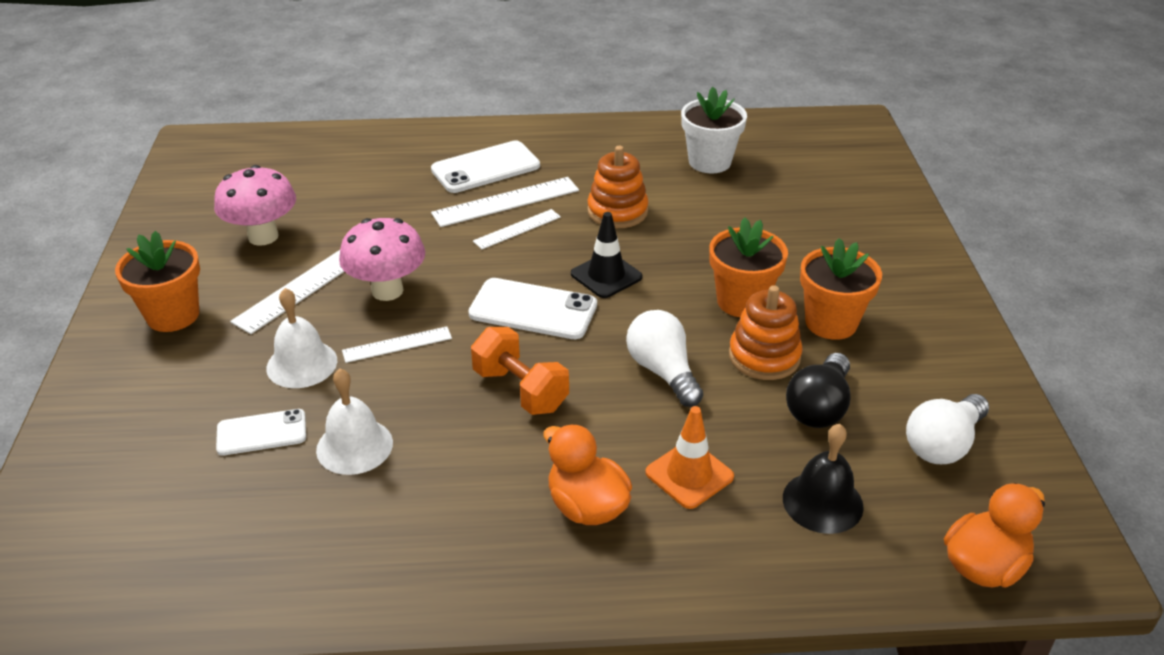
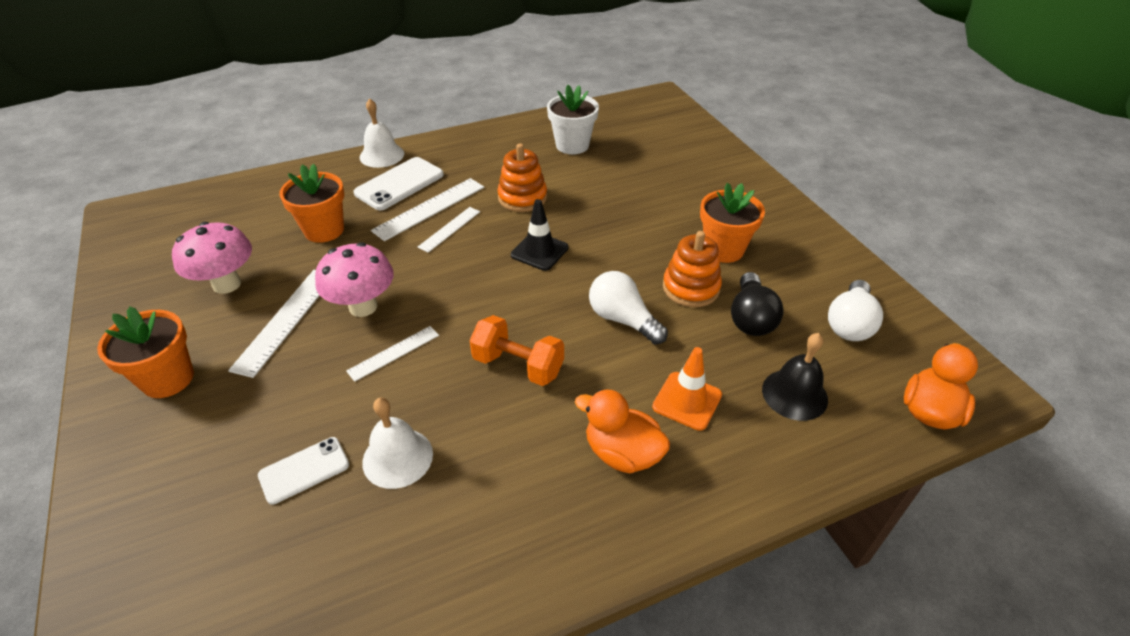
camera: 20 degrees left, 5 degrees up
(302, 364) = (314, 393): white bell -> white bell (382, 155)
(533, 309) = (495, 293): white phone -> none
(742, 301) = (652, 248): orange flower pot -> orange flower pot (324, 230)

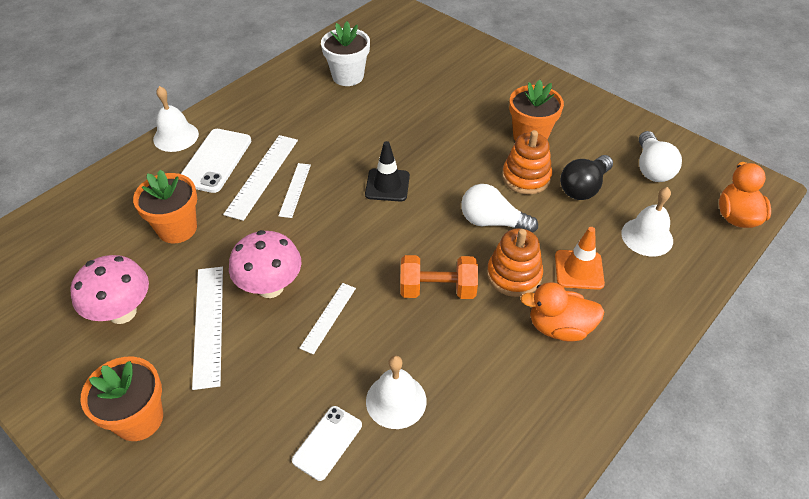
camera: 25 degrees left, 5 degrees up
(522, 198) = (338, 140): orange stacking toy -> orange stacking toy (514, 275)
(751, 318) = (583, 187): black light bulb -> black light bulb turned 60 degrees clockwise
(794, 394) = (647, 236): black bell -> white bell

